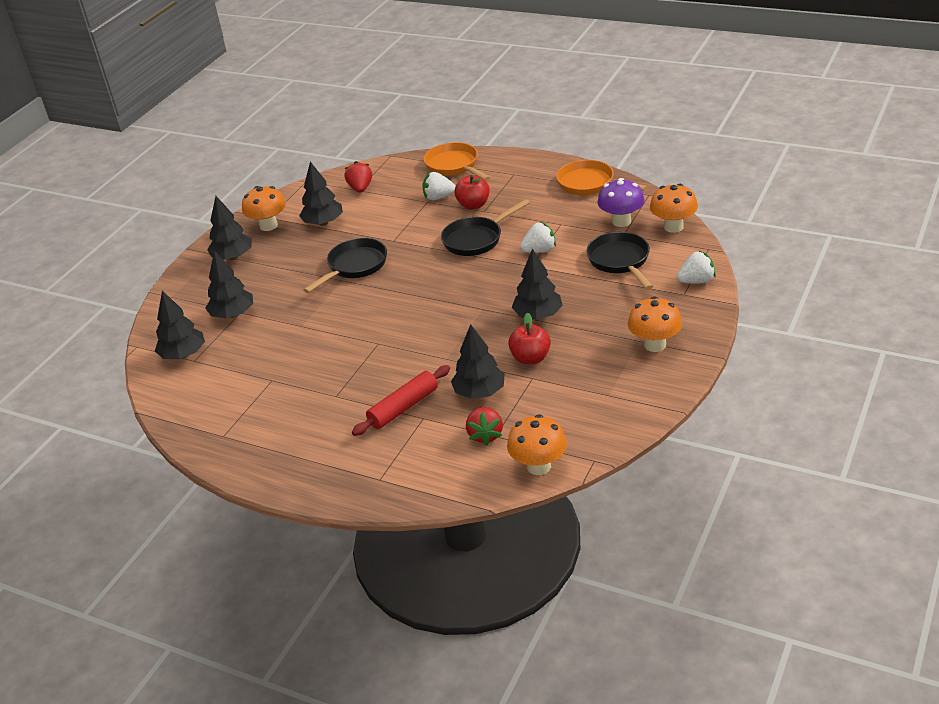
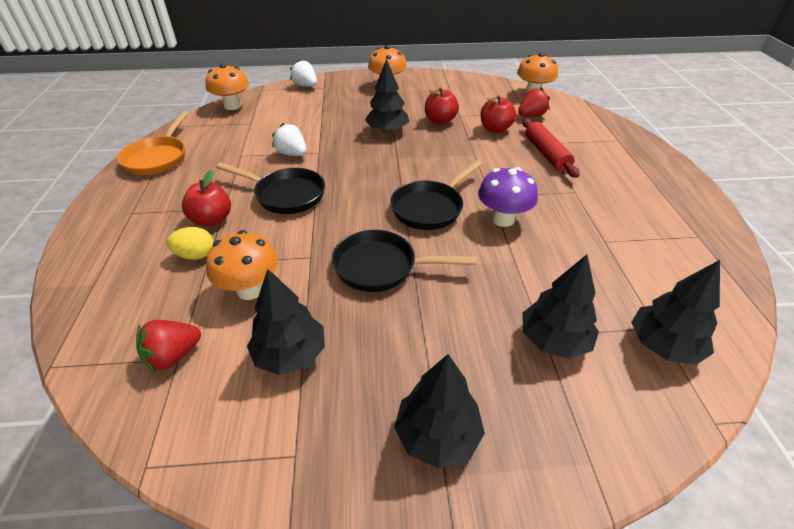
camera: 125 degrees left, 5 degrees up
(268, 225) = (323, 436): orange mushroom -> orange mushroom (250, 289)
(403, 408) = (546, 154): red rolling pin -> red rolling pin turned 60 degrees clockwise
(438, 197) = (196, 255): white strawberry -> yellow egg
(454, 166) = (103, 271): orange pan -> none
(479, 392) = (495, 129): black tree -> red apple
(620, 261) = (293, 116): black pan -> black pan (430, 208)
(621, 221) = (229, 128): purple mushroom -> purple mushroom (502, 219)

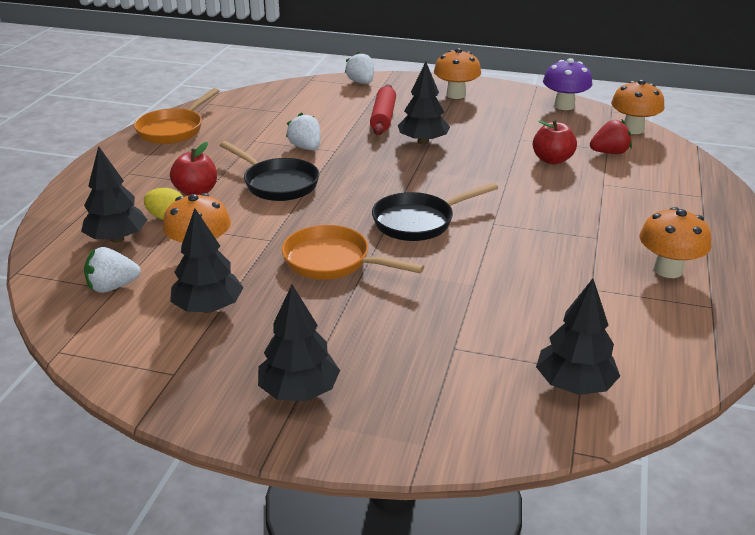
camera: 20 degrees right, 10 degrees down
(173, 356) = (112, 287): red strawberry -> white strawberry
(232, 106) = (271, 92): orange mushroom -> orange mushroom (668, 270)
(381, 267) = (332, 262): black pan -> orange pan
(440, 121) = (492, 141): red apple -> none
(502, 219) = (490, 246): purple mushroom -> purple mushroom (564, 106)
(546, 154) = (594, 195): red rolling pin -> red rolling pin (383, 117)
(554, 340) = (461, 354): black tree -> black tree (117, 239)

